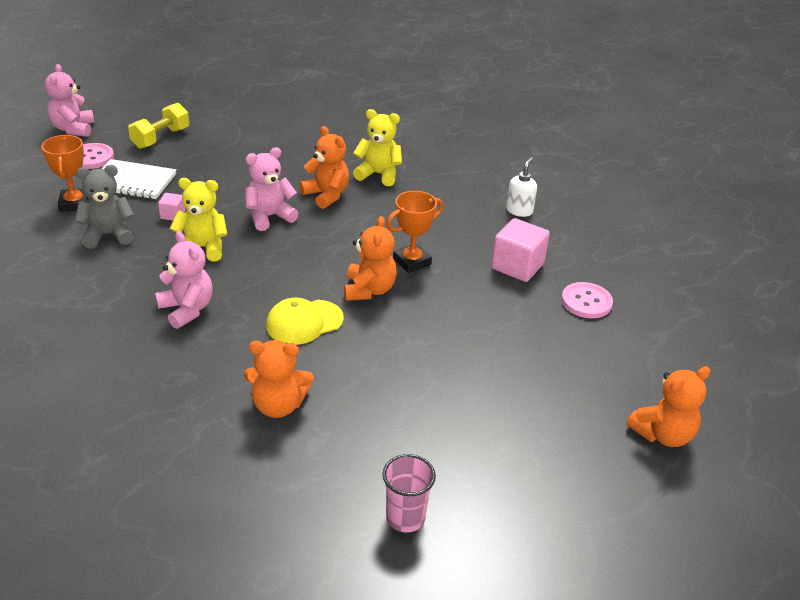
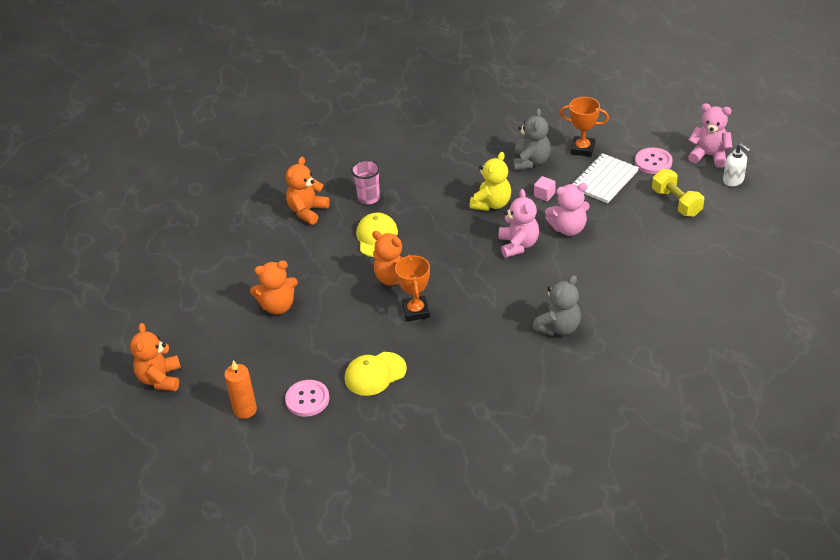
camera: 120 degrees right, 5 degrees up
(187, 310) = (422, 187): pink teddy bear -> pink teddy bear (568, 228)
(326, 195) = (537, 285): orange teddy bear -> orange teddy bear (278, 306)
(378, 174) = (558, 327): yellow teddy bear -> grey teddy bear
(405, 518) = (192, 241): pink cup -> pink cup (368, 198)
(517, 266) = (375, 374): pink cube -> yellow cap
(519, 211) = (454, 408): white soap dispenser -> white soap dispenser (733, 180)
(638, 342) = (245, 410): none -> orange candle

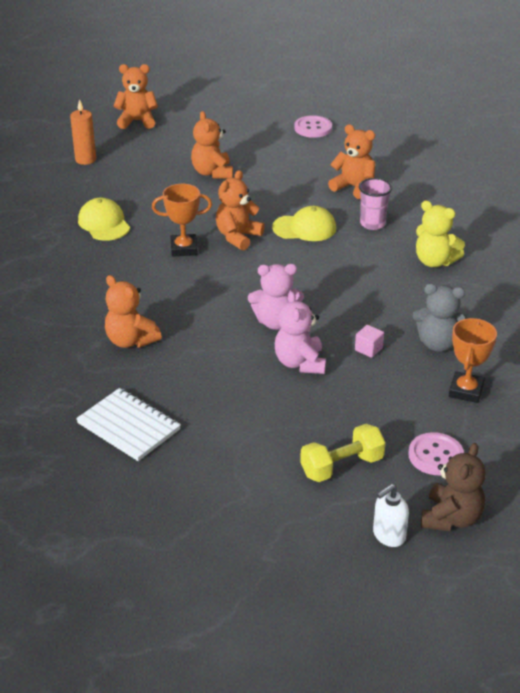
camera: 90 degrees right, 5 degrees down
(307, 399) = (86, 188): pink button -> pink button (313, 128)
(491, 204) = (354, 307): yellow teddy bear -> yellow teddy bear (434, 261)
(558, 327) = (131, 340): grey teddy bear -> orange teddy bear
(604, 180) = (396, 404): white notebook -> white notebook (128, 426)
(709, 155) = (451, 518): pink teddy bear -> brown teddy bear

